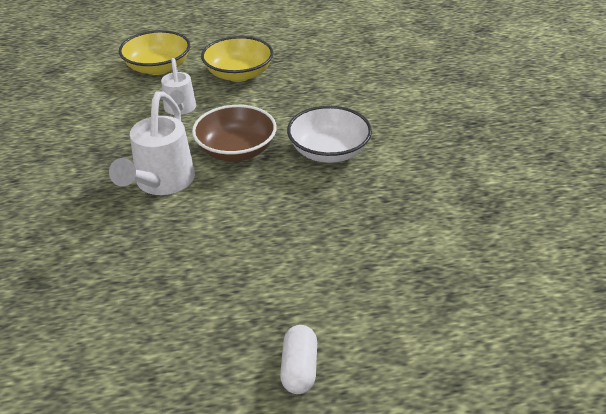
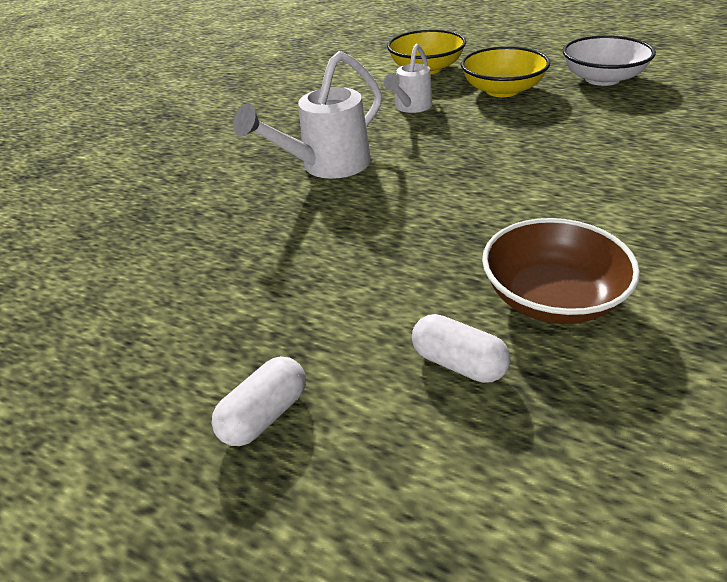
camera: 40 degrees right, 0 degrees up
(236, 150) = (429, 158): brown bowl -> brown bowl (551, 297)
(328, 151) = (535, 189): white bowl -> white bowl (602, 79)
(379, 283) = (458, 363): none -> white capsule

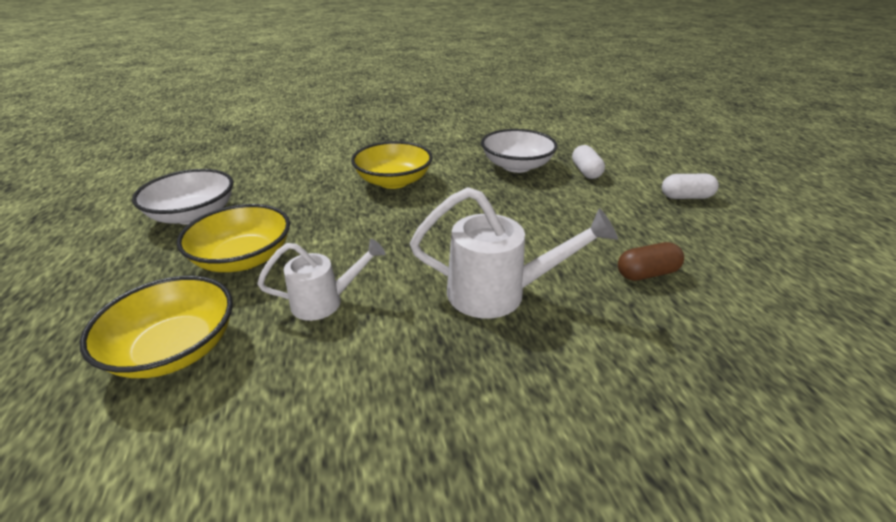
camera: 135 degrees left, 5 degrees down
(235, 246) = (646, 273): none -> brown capsule
(551, 297) = (516, 166): brown bowl -> white bowl
(590, 179) = (393, 181): none -> yellow bowl

